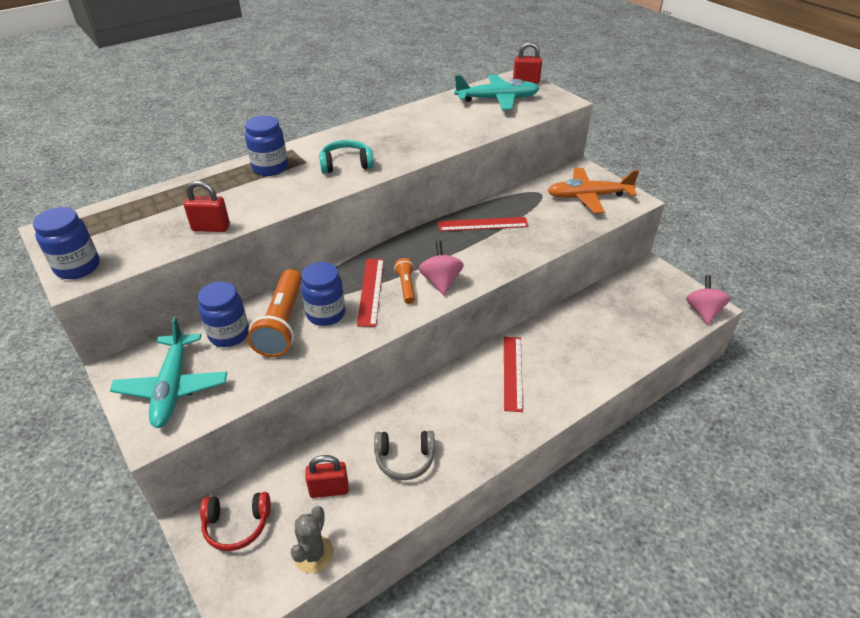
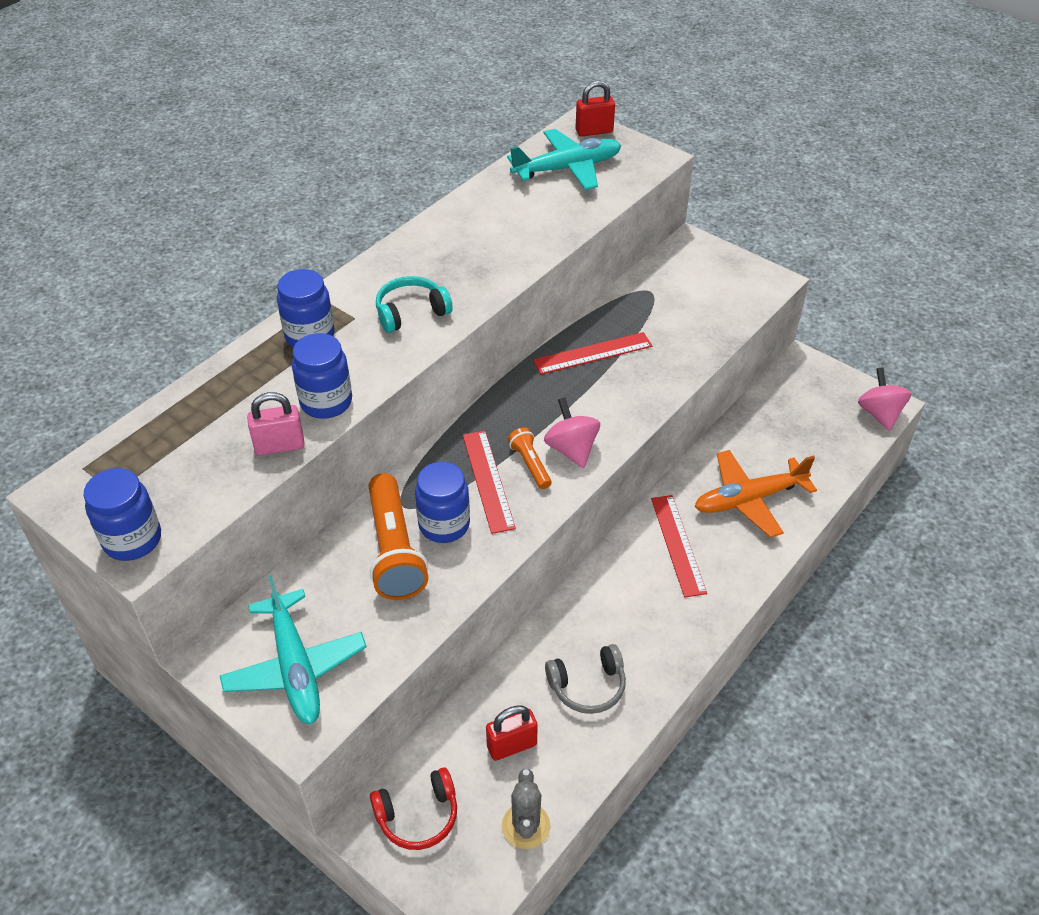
camera: 15 degrees left, 5 degrees up
(211, 228) = (279, 446): red padlock -> pink padlock
(229, 334) = (331, 580): blue jar -> blue jar (326, 402)
(589, 196) = (713, 286): orange plane -> orange plane (749, 499)

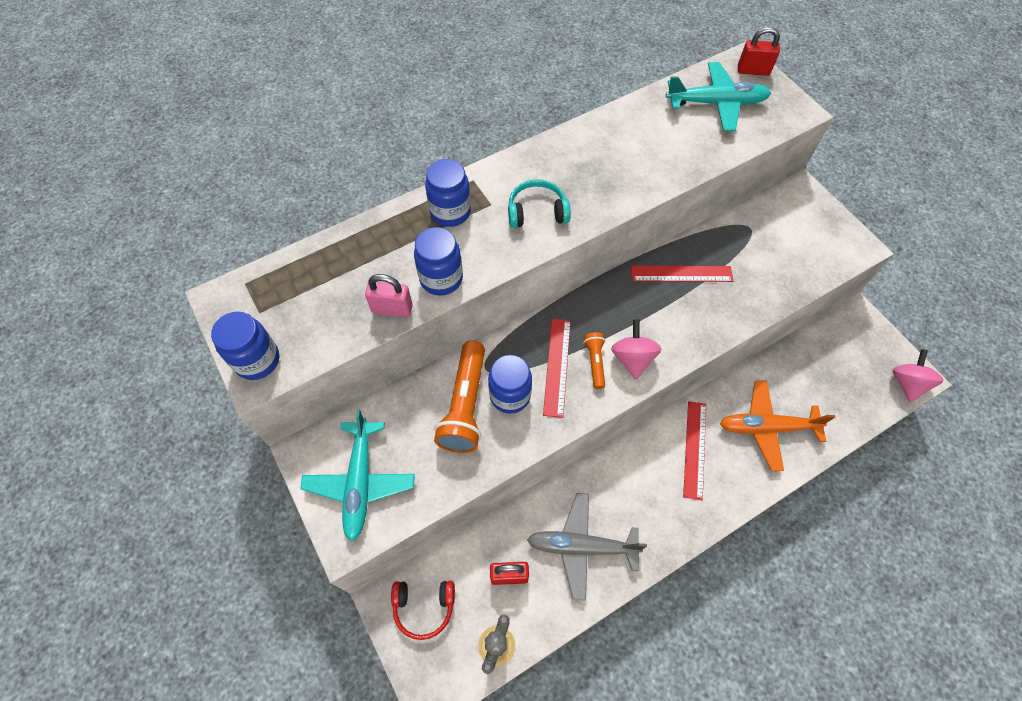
camera: 20 degrees right, 15 degrees up
(587, 686) = (582, 546): grey headphones -> grey plane

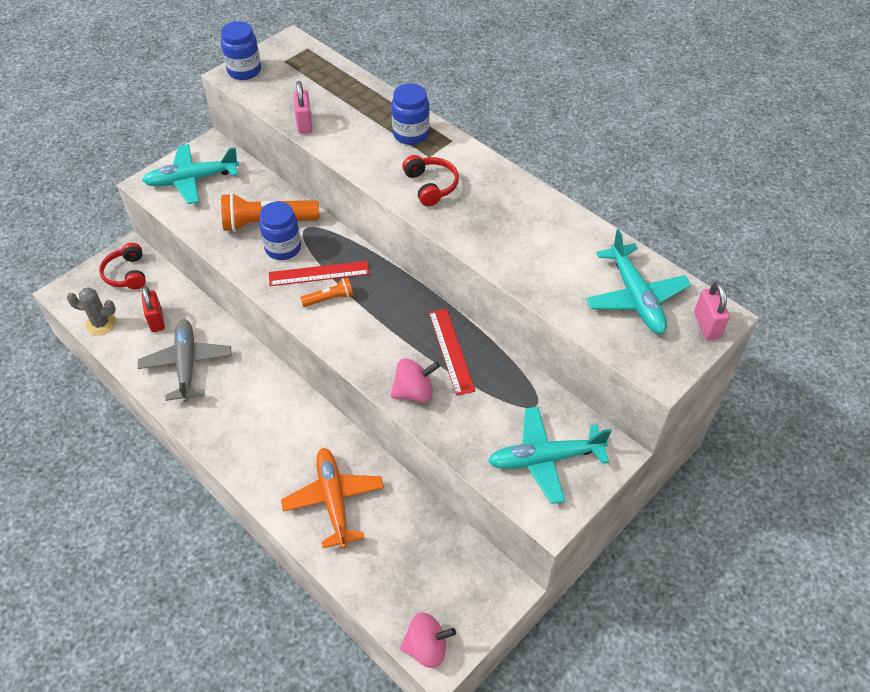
camera: 75 degrees right, 10 degrees down
(441, 279) = (341, 143): blue jar -> none
(537, 212) = (430, 186): turquoise headphones -> red headphones
(632, 358) = (341, 325): pink spinning top -> pink spinning top (414, 392)
(694, 449) = (296, 438): red ruler -> none
(753, 71) = (706, 325): red padlock -> pink padlock
(805, 235) = (545, 459): none -> turquoise plane

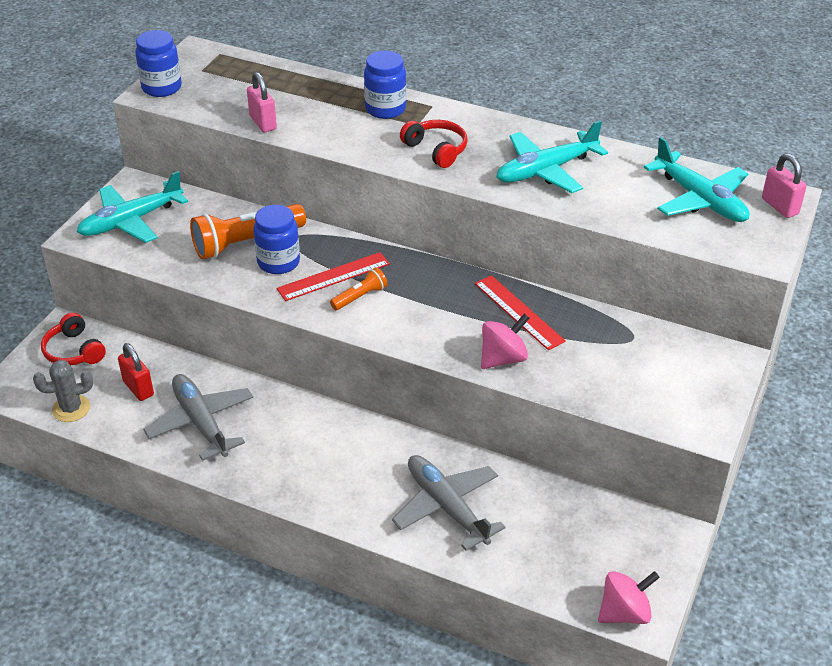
camera: 20 degrees left, 10 degrees down
(334, 500) = (447, 507): orange plane -> grey plane
(545, 459) = (671, 382): turquoise plane -> turquoise plane (546, 170)

